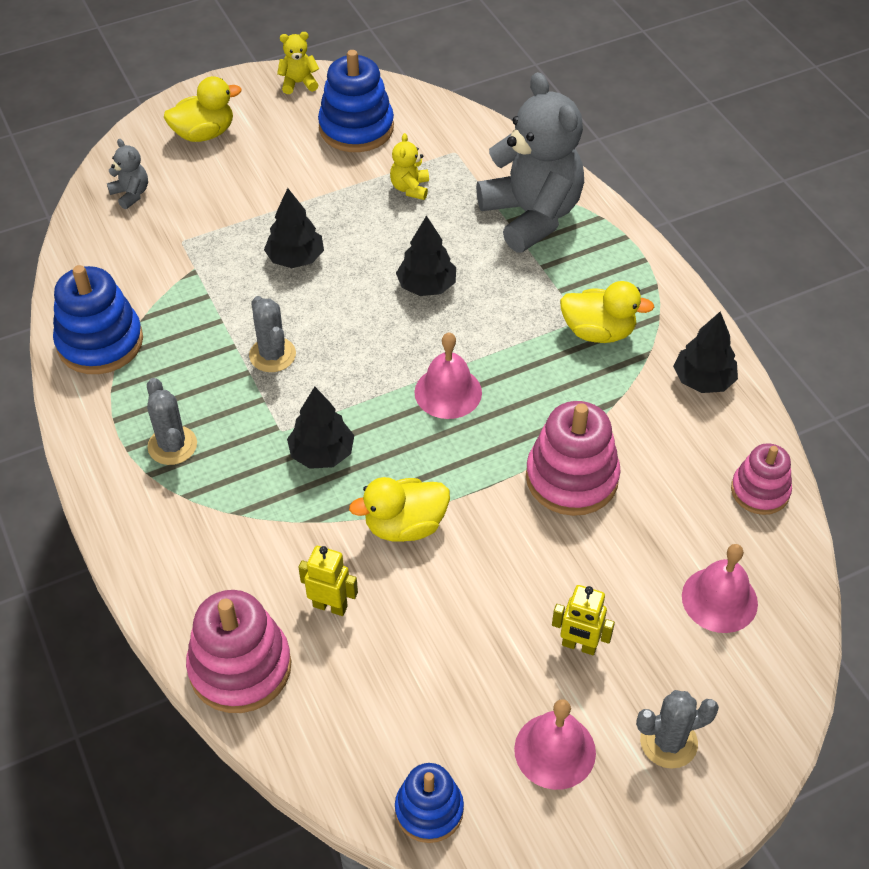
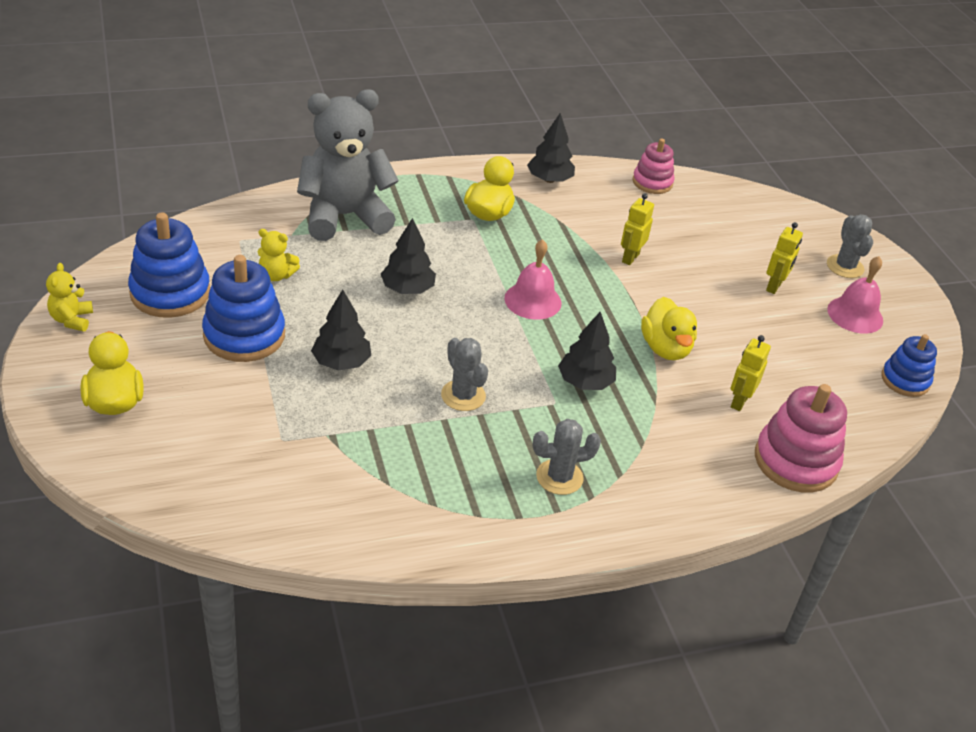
camera: 85 degrees left, 10 degrees down
(100, 342) = (410, 519): blue stacking toy -> blue stacking toy (244, 335)
(131, 194) = (187, 472): grey teddy bear -> none
(272, 355) = (463, 395): grey cactus -> grey cactus turned 75 degrees clockwise
(571, 478) = (630, 258): pink stacking toy -> yellow robot
(719, 599) = (738, 220): pink bell -> none

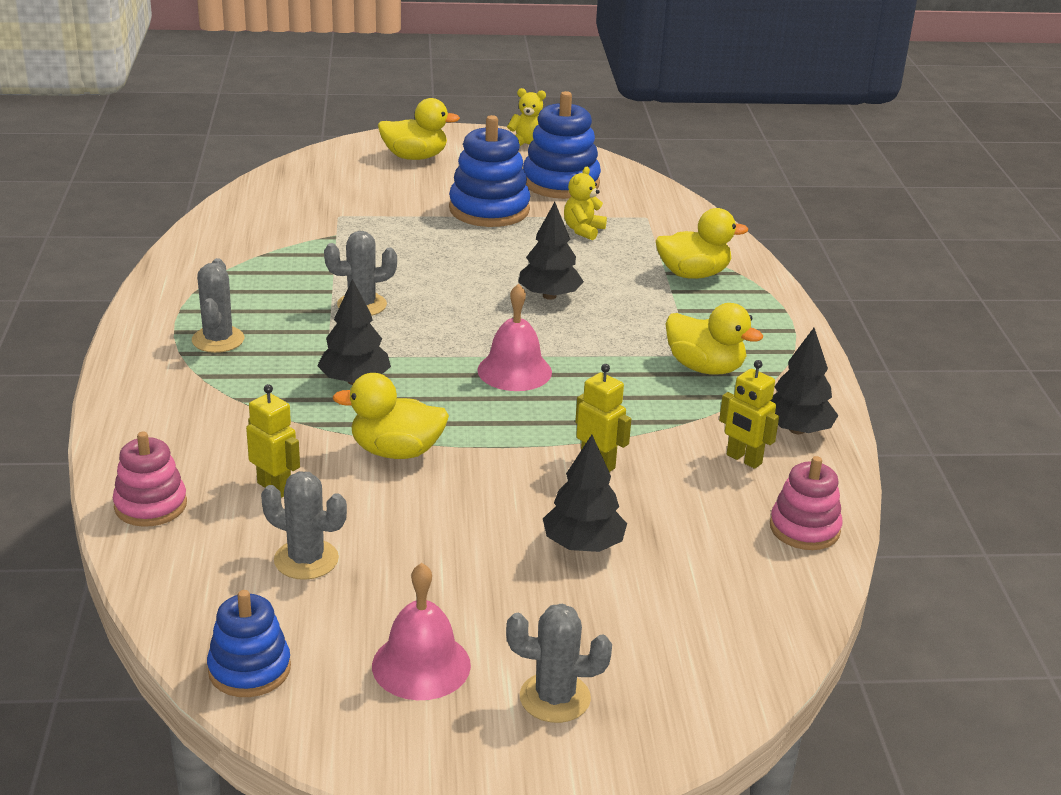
camera: 105 degrees right, 10 degrees down
(341, 362) = (435, 250): black tree -> black tree (583, 545)
(344, 216) = (693, 274): grey teddy bear -> yellow duck
(774, 286) = (510, 591): yellow robot -> yellow robot (743, 459)
(795, 461) = (150, 505): pink stacking toy -> pink stacking toy, size x0.63
(801, 373) = (306, 560): none -> grey cactus

